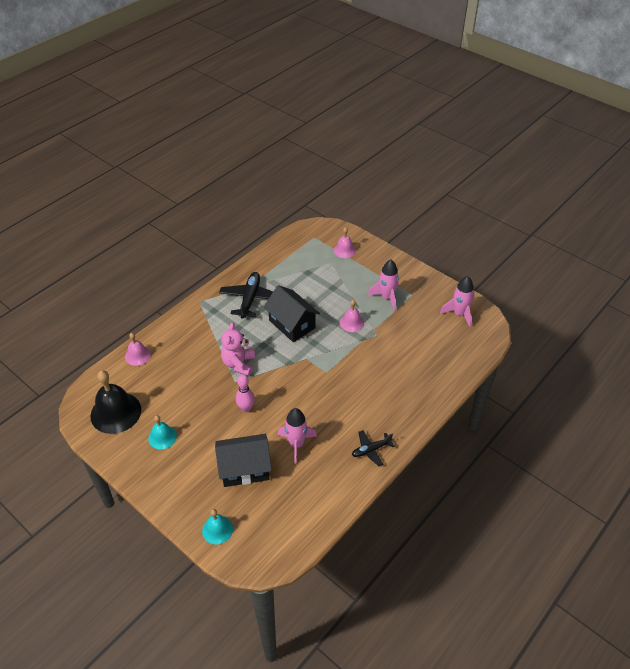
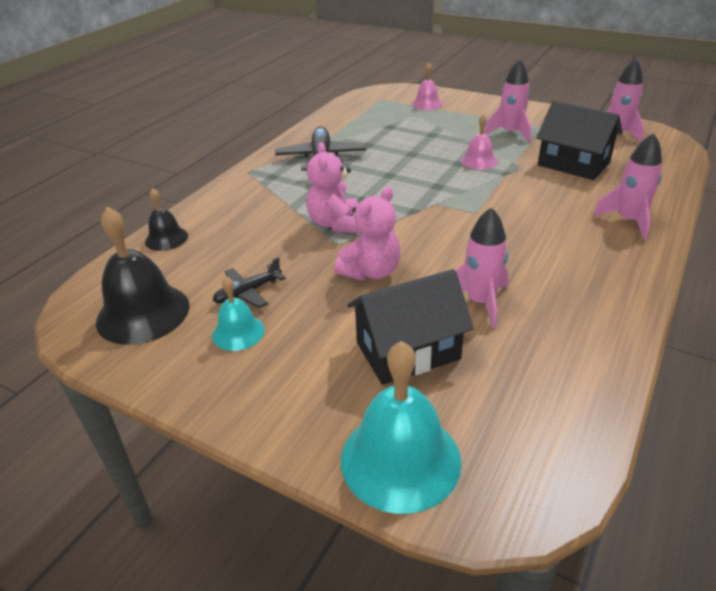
camera: 10 degrees left, 10 degrees down
(137, 355) = (166, 238): pink bell -> black bell
(217, 529) = (400, 459): turquoise bell -> turquoise bell, size x1.83
(246, 408) = (371, 271): pink bowling pin -> pink teddy bear
(292, 324) = (395, 173): black house -> black house (573, 164)
(371, 450) = (608, 288): black plane -> black plane (248, 292)
(415, 399) = (628, 221): none -> pink rocket

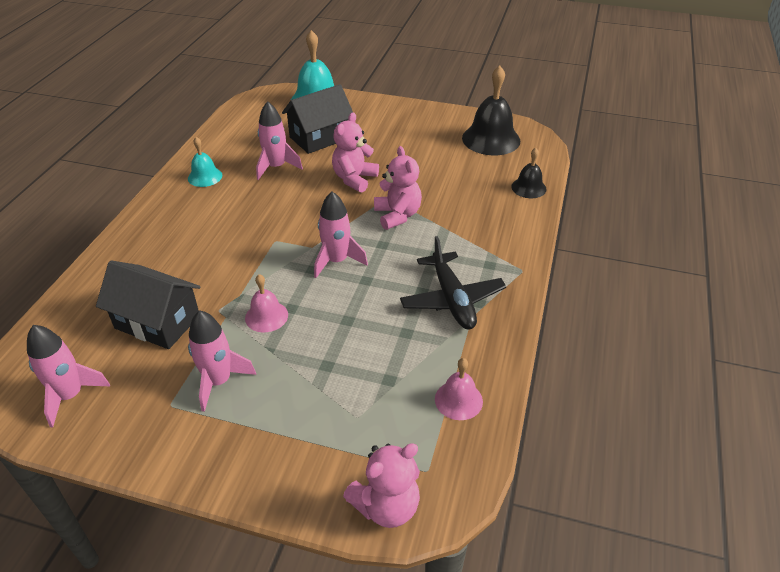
camera: 165 degrees right, 5 degrees up
(238, 332) = (423, 136): turquoise bell -> turquoise bell (205, 176)
(248, 292) = (433, 157): black plane -> none
(407, 92) = (386, 506): none -> pink teddy bear
(427, 104) = (344, 461): pink bell -> pink bell (458, 400)
(628, 221) = (140, 245): pink rocket -> pink rocket (337, 261)

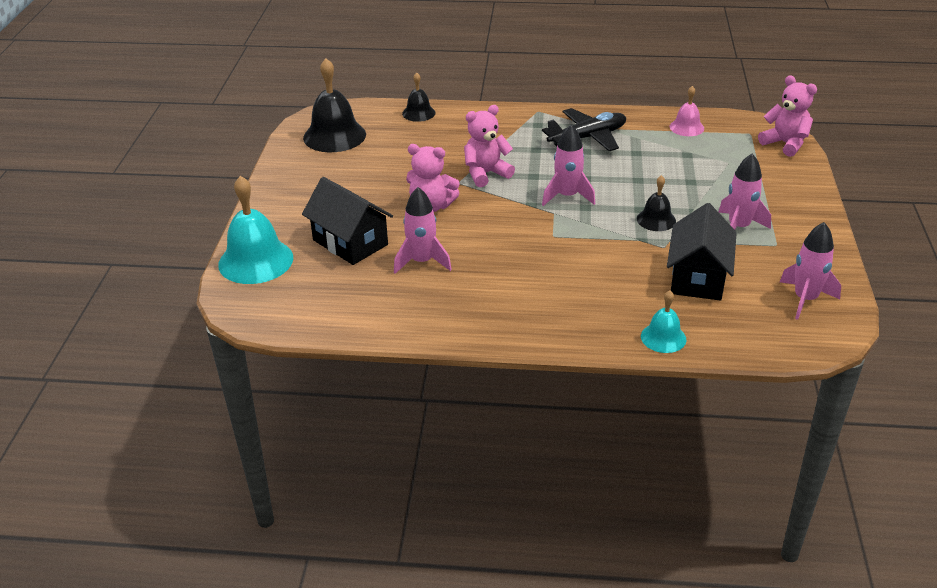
camera: 100 degrees left, 5 degrees down
(205, 176) = (456, 311): turquoise bell -> turquoise bell (663, 337)
(266, 316) = (656, 220): pink bell -> black bell

